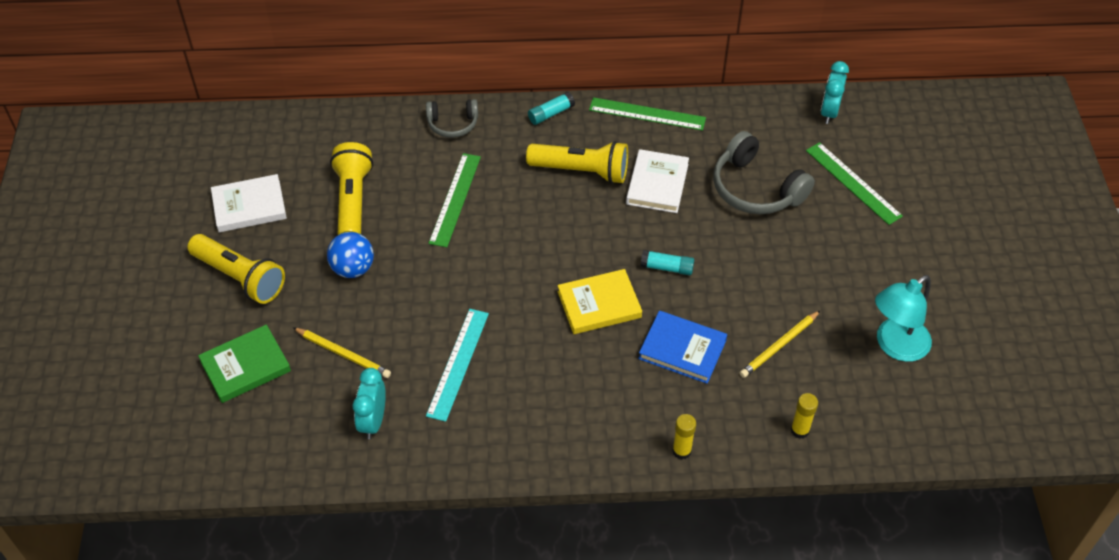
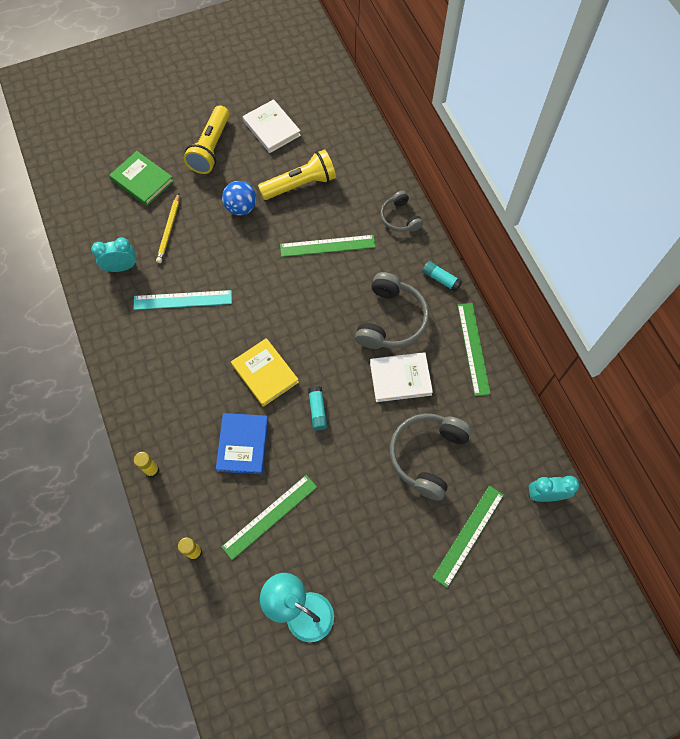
camera: 70 degrees right, 15 degrees up
(582, 171) = (391, 320): yellow flashlight -> grey headphones
(779, 346) = (270, 516): yellow pencil -> green ruler

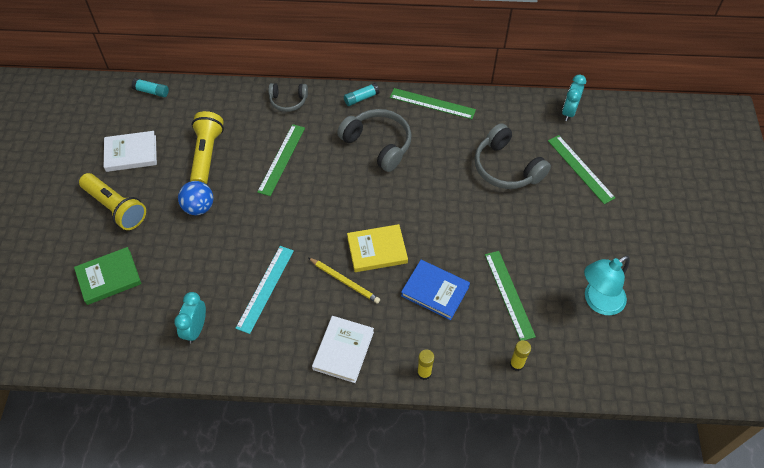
camera: 65 degrees left, 10 degrees down
(169, 230) = (182, 274): yellow pencil -> yellow pencil (345, 281)
(317, 410) = (431, 225): turquoise glue stick -> turquoise glue stick (151, 91)
(400, 378) = (433, 158): white book -> white book (343, 350)

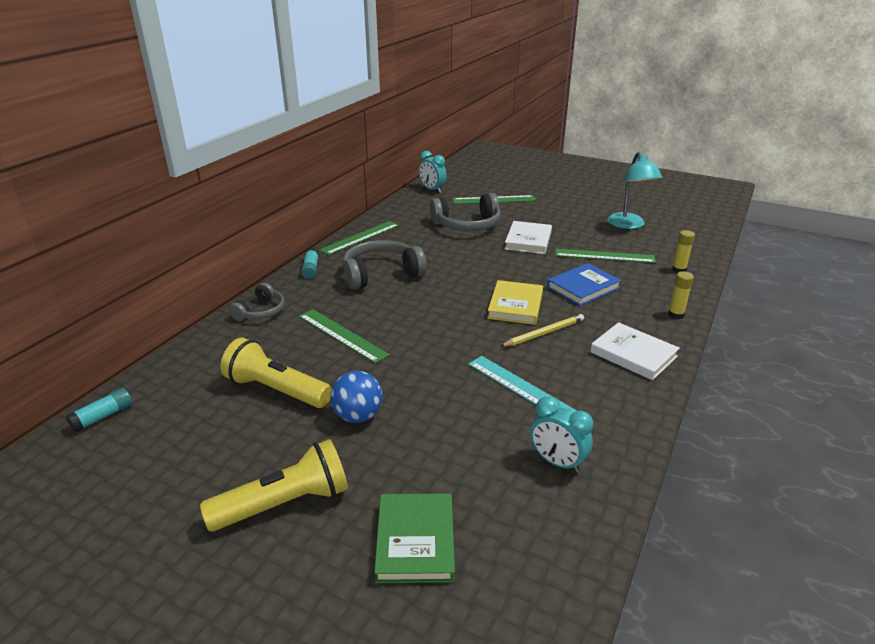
camera: 65 degrees left, 25 degrees down
(131, 153) = (195, 463): white book -> white book (528, 240)

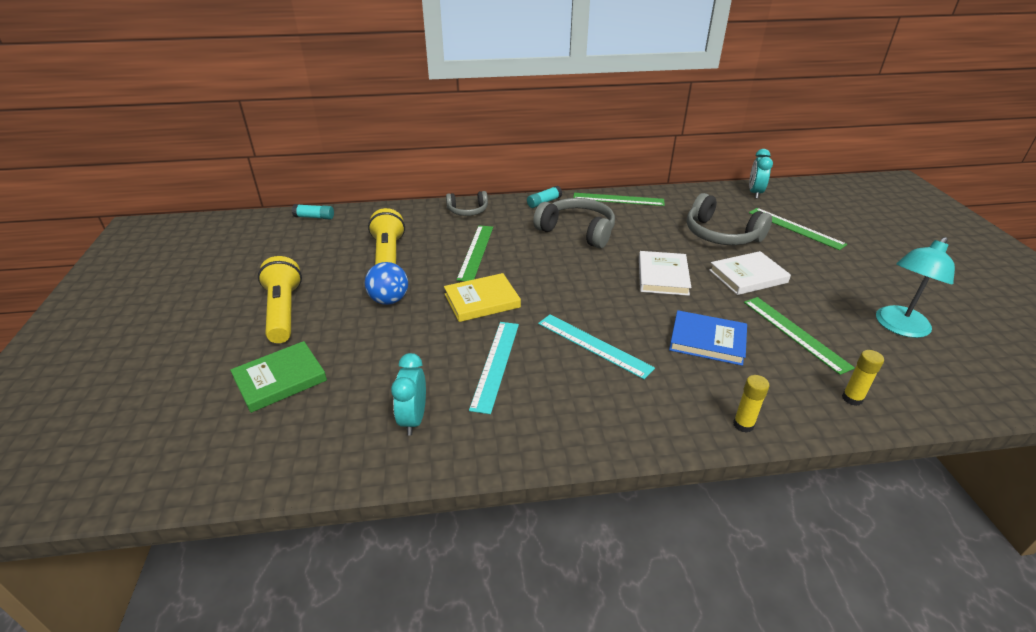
camera: 55 degrees right, 5 degrees up
(285, 503) = (283, 311): yellow flashlight -> yellow flashlight turned 135 degrees counterclockwise
(515, 305) = (618, 313): yellow book -> yellow book (482, 301)
(544, 333) = (593, 345): yellow pencil -> turquoise ruler
(633, 354) = (624, 415): white book -> white book (663, 276)

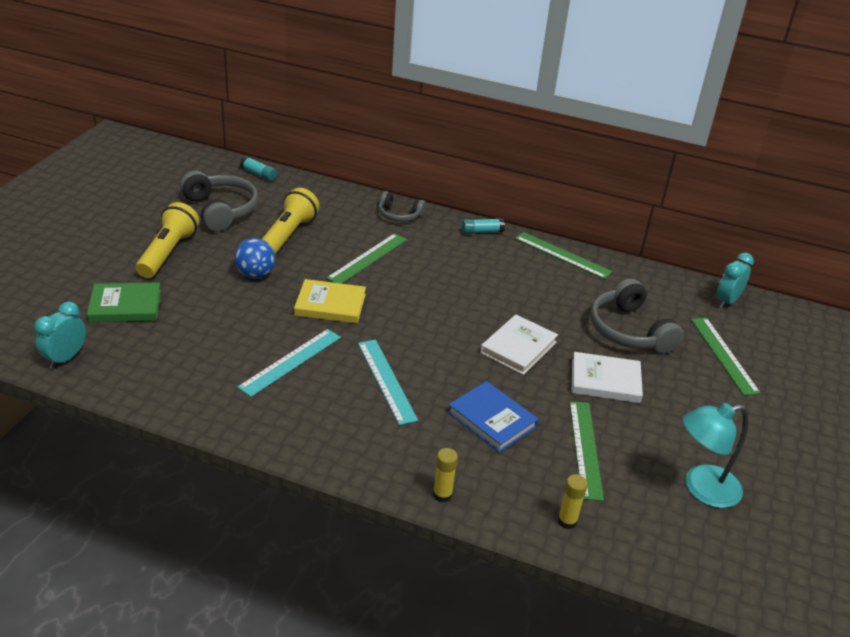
camera: 25 degrees right, 0 degrees up
(413, 419) = (192, 375): turquoise clock -> turquoise clock (65, 358)
(577, 231) = (483, 273): grey headphones -> grey headphones (220, 210)

